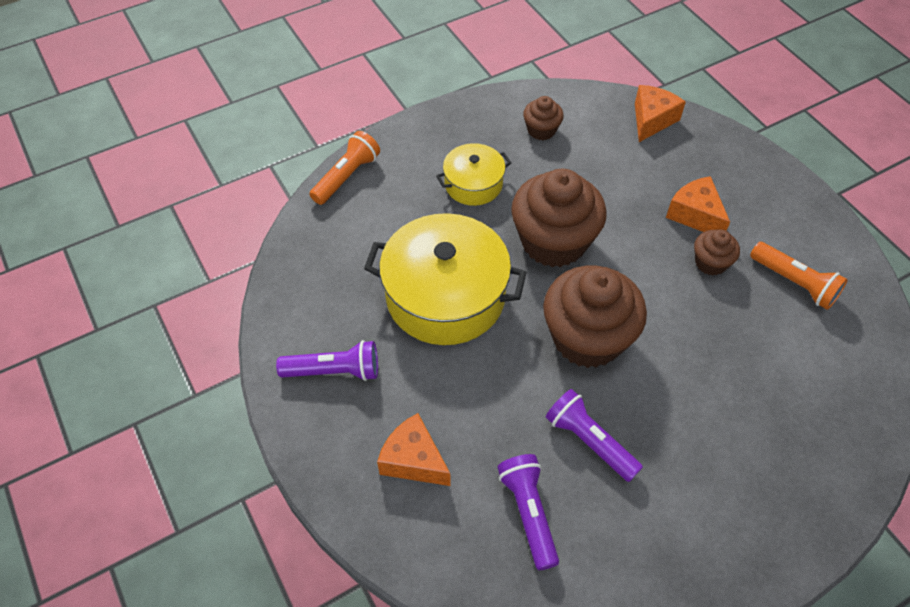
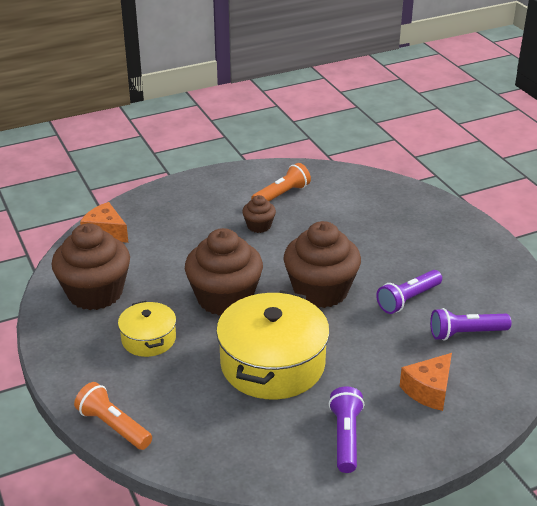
camera: 85 degrees left, 20 degrees down
(541, 130) = (95, 293): brown cupcake -> brown cupcake, size x2.08
(695, 215) = (212, 226): orange cheese -> none

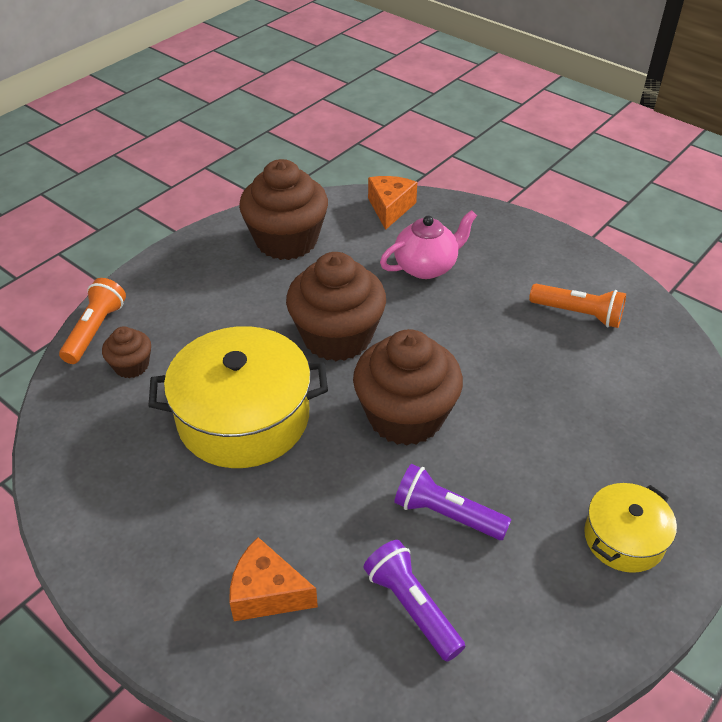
camera: 65 degrees right, 10 degrees up
(148, 339) = (235, 305): yellow pot -> yellow pot (624, 538)
(186, 237) = (426, 267): none -> pink teapot
(259, 226) = (495, 316): brown cupcake -> brown cupcake (131, 366)
(345, 437) = (144, 528): purple flashlight -> none

